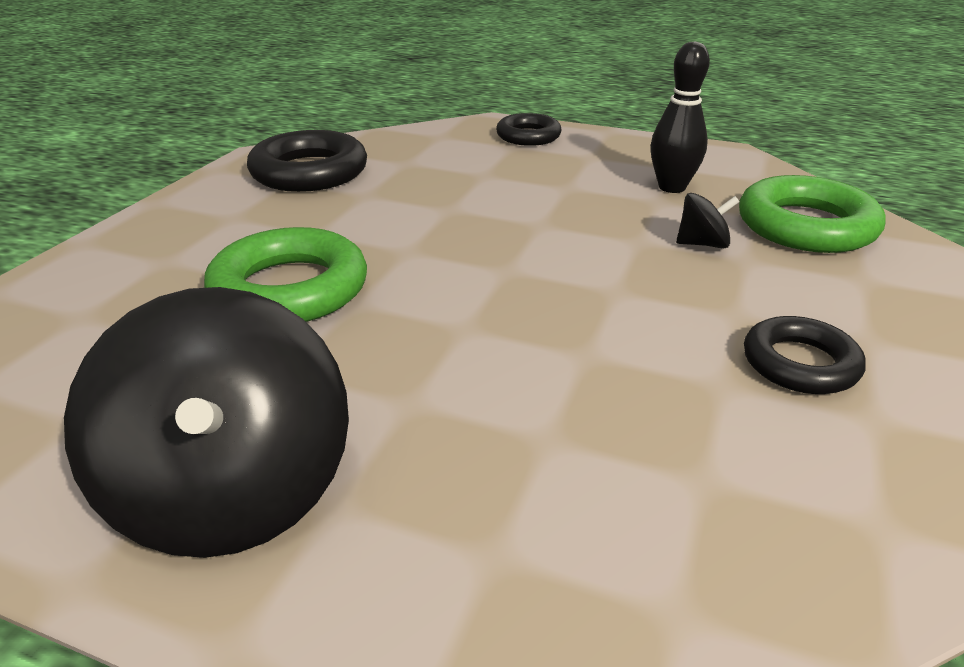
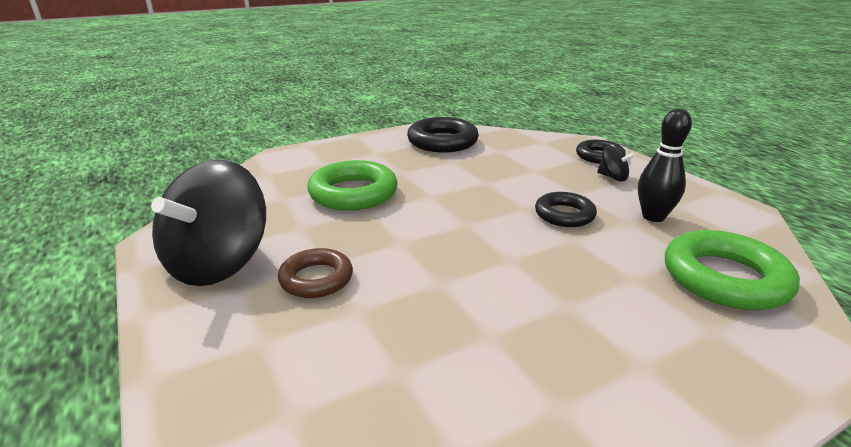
camera: 40 degrees right, 5 degrees down
(430, 430) = (316, 279): none -> brown ring
(702, 244) = (615, 257): black spinning top -> black spinning top (612, 177)
(800, 364) = (561, 352): black ring -> black ring (564, 215)

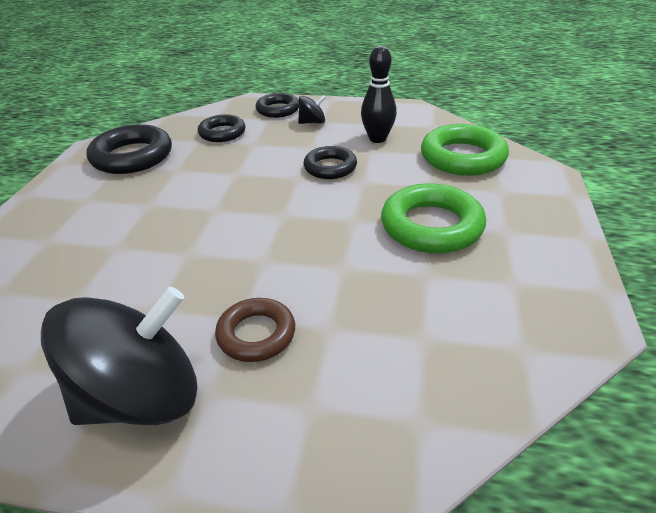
camera: 50 degrees left, 10 degrees up
(218, 263) = (141, 397): black spinning top -> black spinning top turned 90 degrees counterclockwise
(353, 193) = (141, 249): green ring -> green ring (431, 226)
(525, 153) = (222, 133): none -> black ring

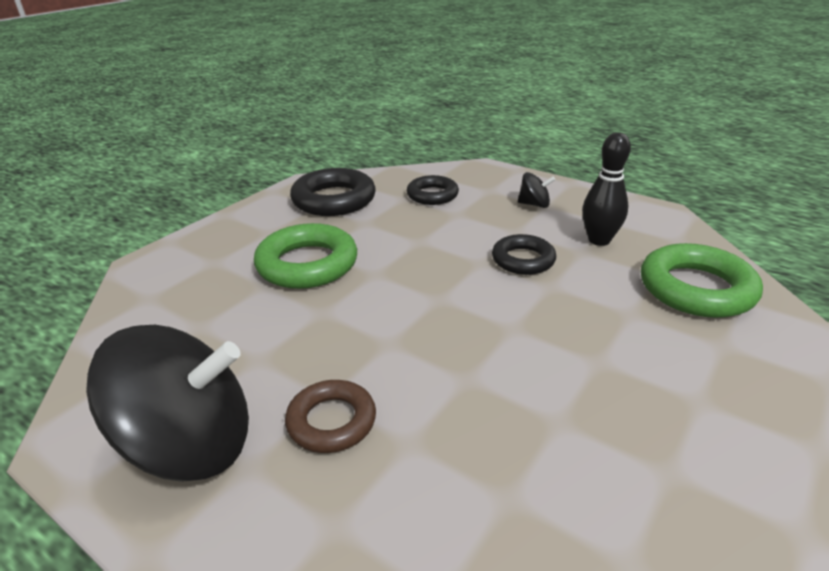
camera: 25 degrees right, 5 degrees down
(278, 109) = (505, 182): black ring -> none
(431, 226) = (602, 363): green ring -> green ring (307, 264)

